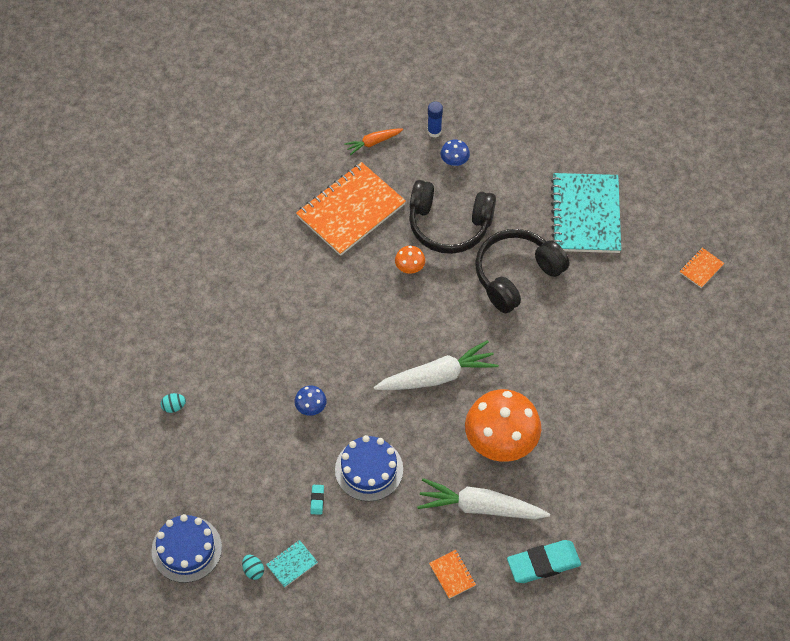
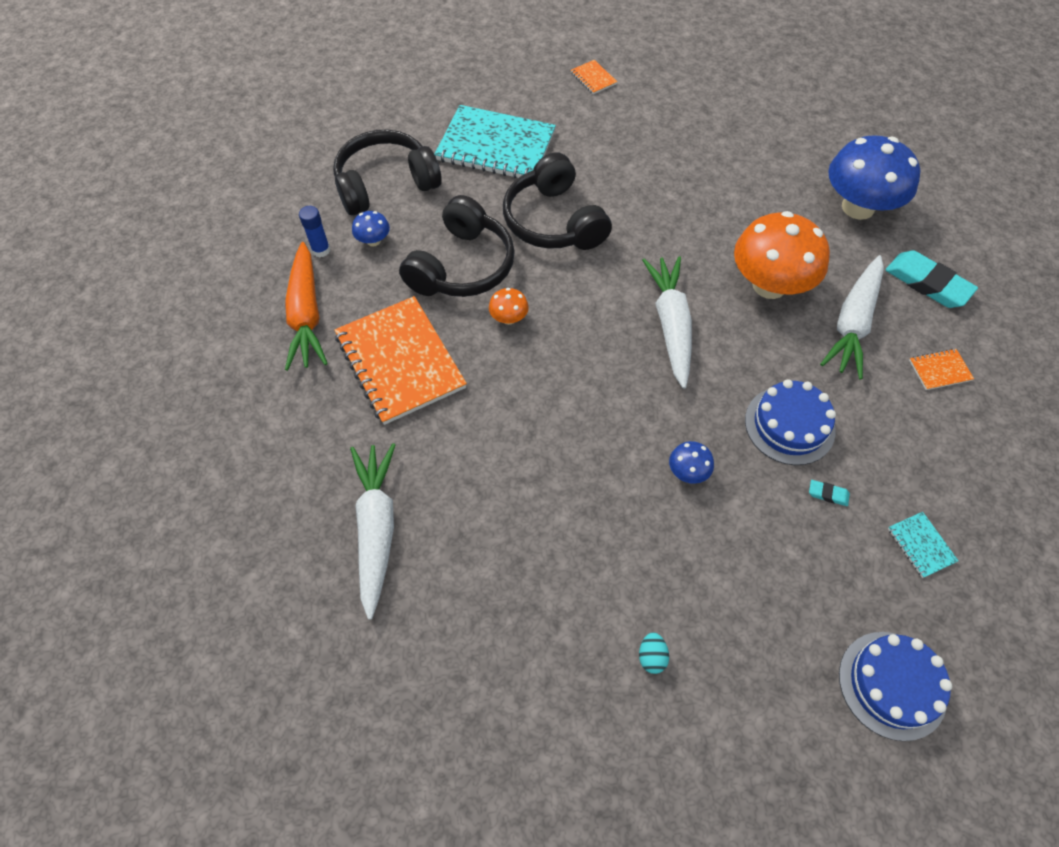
camera: 75 degrees left, 0 degrees up
(221, 235) = (376, 528): none -> white carrot
(253, 570) = (929, 597): turquoise egg -> none
(373, 143) = (306, 315): orange carrot -> orange carrot, size x1.89
(514, 151) = (386, 184): none -> black headphones
(543, 563) = (927, 283): turquoise eraser -> turquoise eraser turned 45 degrees counterclockwise
(615, 503) = (858, 207): none -> blue mushroom

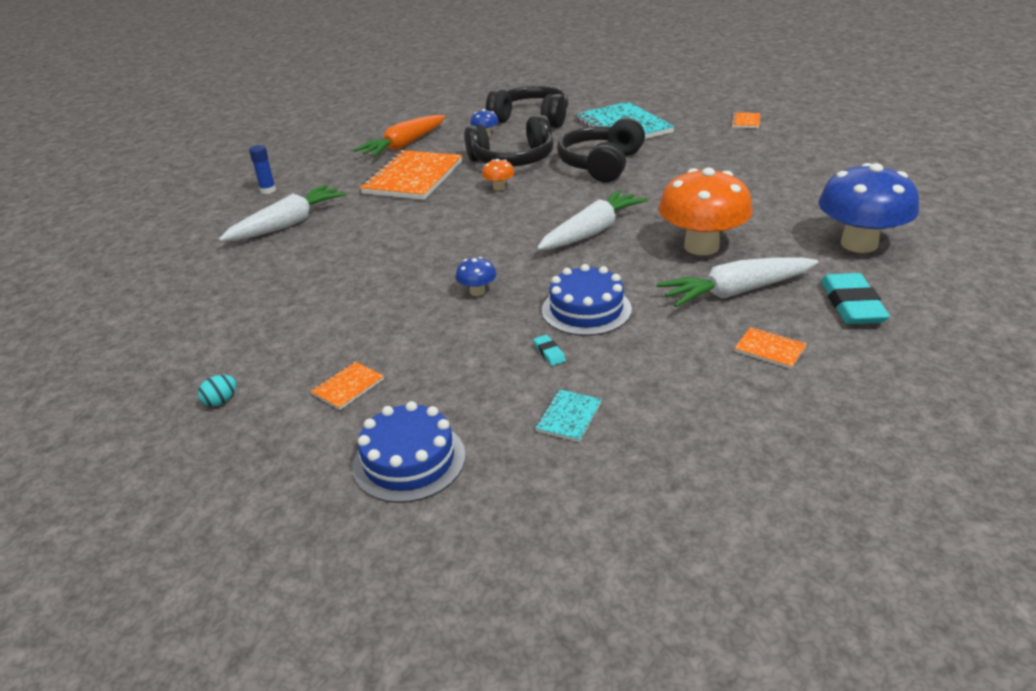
camera: 50 degrees right, 25 degrees down
(321, 250) = (454, 128): blue glue stick -> blue glue stick (268, 190)
(651, 657) = (306, 345): turquoise egg -> turquoise egg (221, 401)
(752, 664) = (348, 387): none -> orange notebook

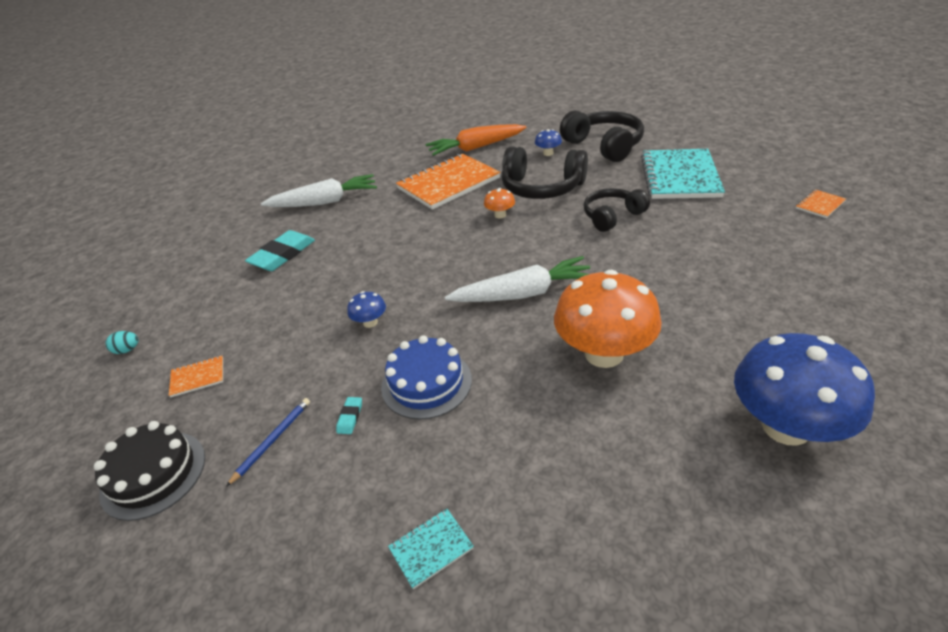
camera: 35 degrees right, 5 degrees up
(268, 190) = (346, 165): blue glue stick -> none
(409, 460) = (153, 474): blue cake -> black cake
(498, 393) = (272, 440): none -> blue pencil
(568, 417) = (289, 499): turquoise notebook -> turquoise notebook (431, 548)
(601, 164) = (612, 216): black headphones -> black headphones, size x0.65
(736, 292) = (577, 429): white carrot -> none
(770, 349) = (533, 524): orange notebook -> none
(852, 304) = (685, 511): turquoise eraser -> turquoise eraser (282, 255)

